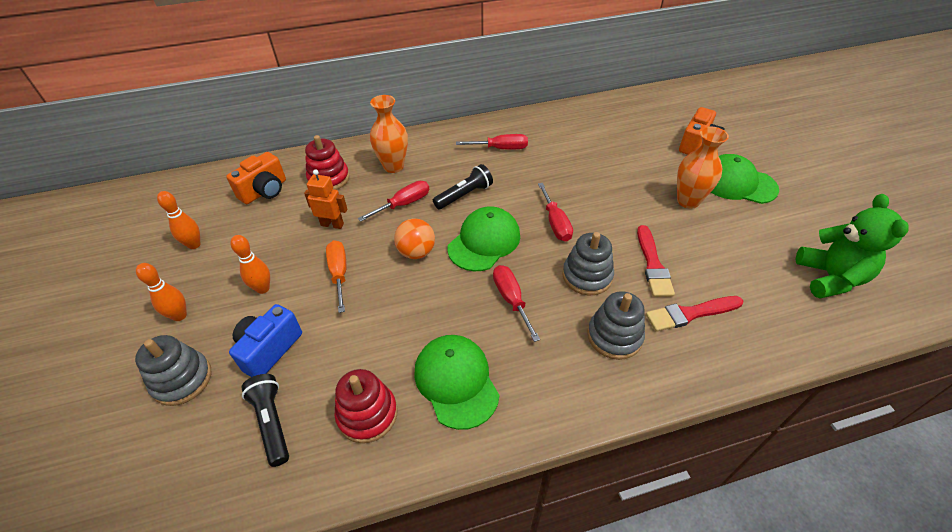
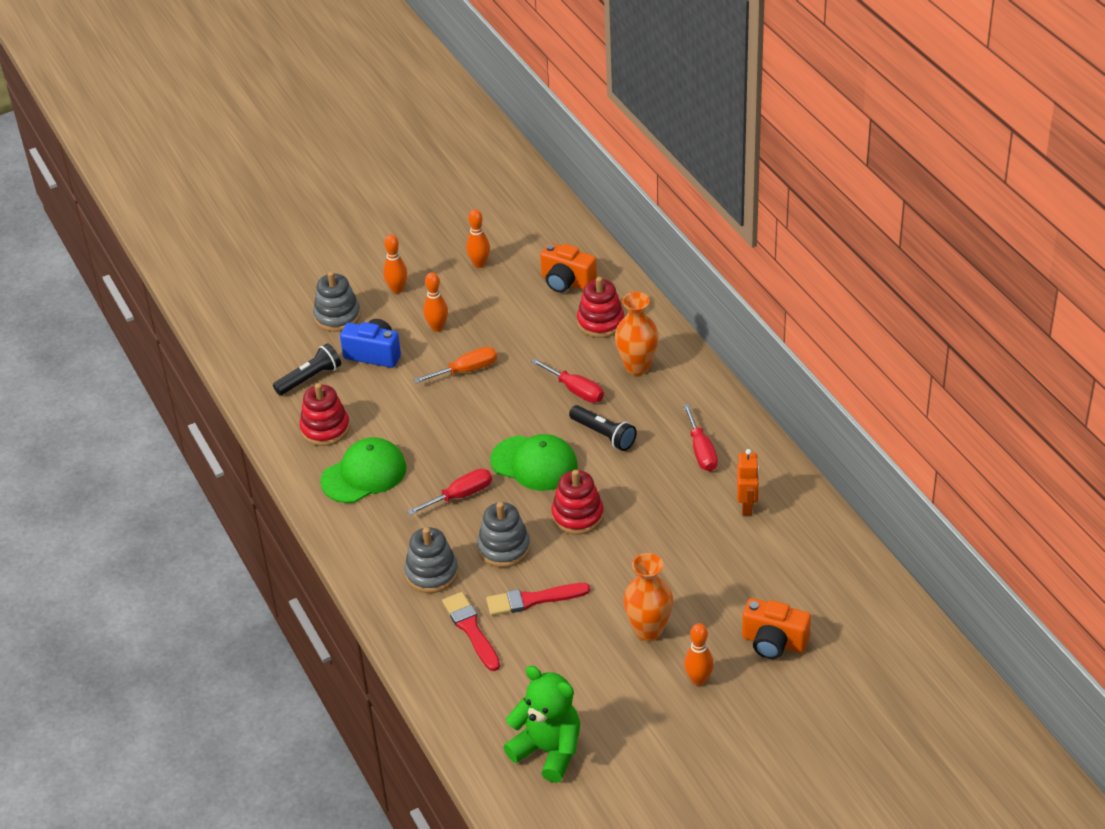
camera: 80 degrees right, 5 degrees down
(332, 224) = (530, 346): orange robot -> orange robot (747, 506)
(416, 252) = (506, 416): orange ball -> none
(555, 223) = (577, 516): red screwdriver -> red stacking toy
(737, 183) = (698, 680): green cap -> orange bowling pin
(830, 278) = (548, 750): green teddy bear -> green teddy bear turned 135 degrees counterclockwise

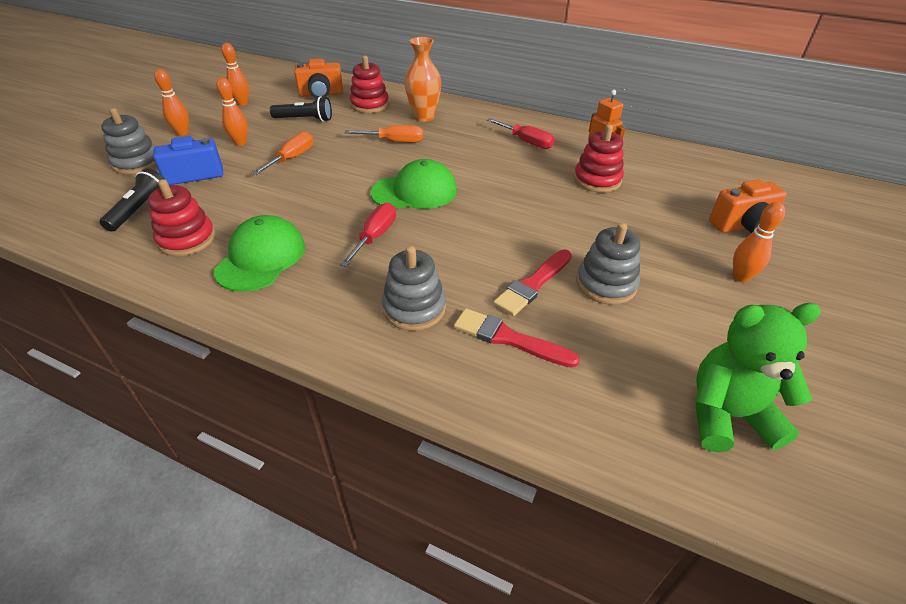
camera: 40 degrees left, 0 degrees up
(504, 548) = (459, 257): grey stacking toy -> grey stacking toy (606, 284)
(575, 390) = (395, 141): red screwdriver -> orange screwdriver
(577, 516) = (491, 210): red stacking toy -> red stacking toy (597, 180)
(604, 435) = (447, 157): black flashlight -> black flashlight (305, 119)
(648, 630) = (653, 261): orange vase -> none

